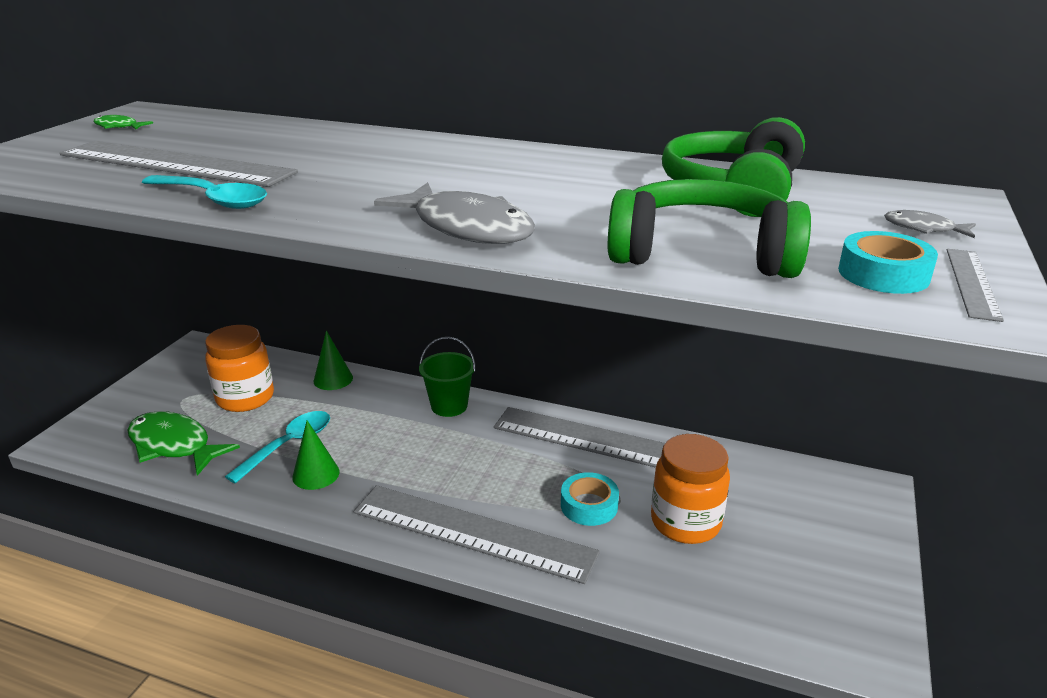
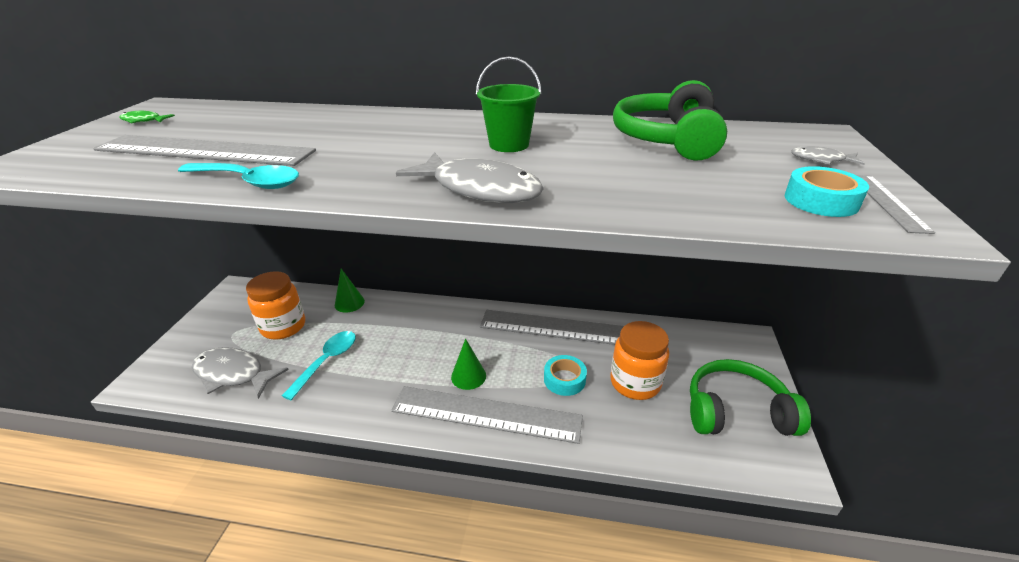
camera: 10 degrees left, 5 degrees up
(174, 445) = (233, 374): green fish -> grey fish
(316, 474) = (354, 383): green cone -> green cone (468, 376)
(449, 406) = (442, 314): green bucket -> green bucket (509, 145)
(702, 253) = (678, 195): green headphones -> green headphones (736, 411)

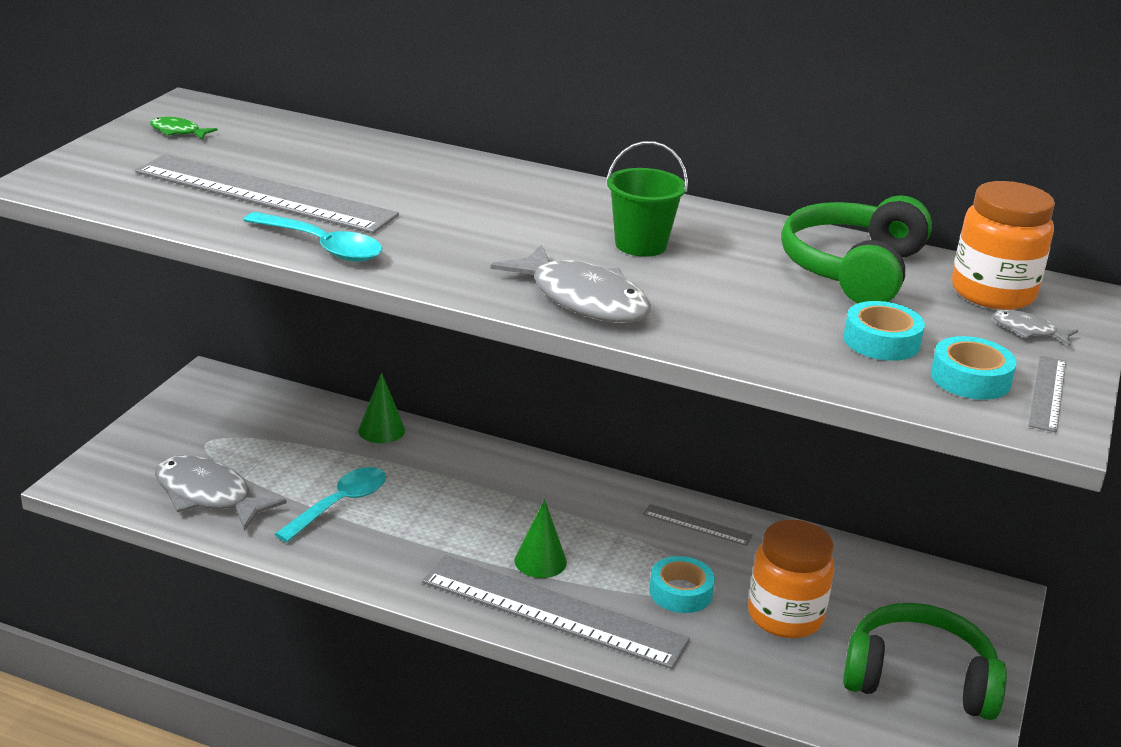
camera: 10 degrees right, 5 degrees down
(283, 327) = (280, 446): orange jar -> orange jar (992, 293)
(558, 328) = (697, 525): grey ruler -> grey ruler, size x0.44
(729, 183) = (881, 341): none -> turquoise tape

